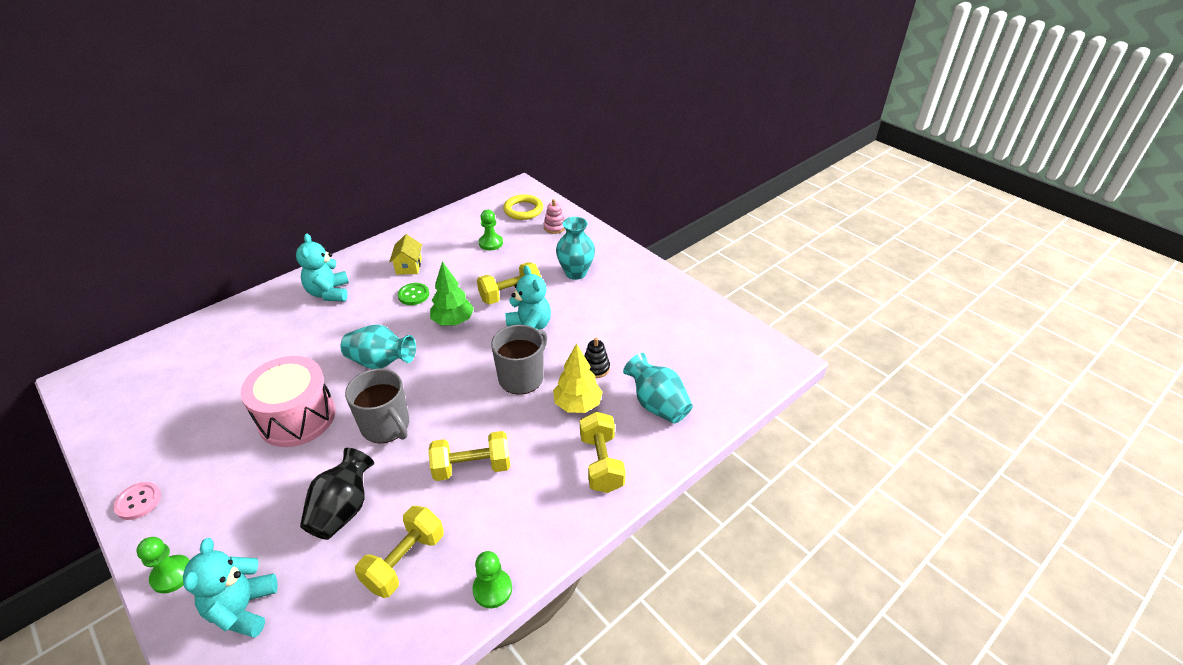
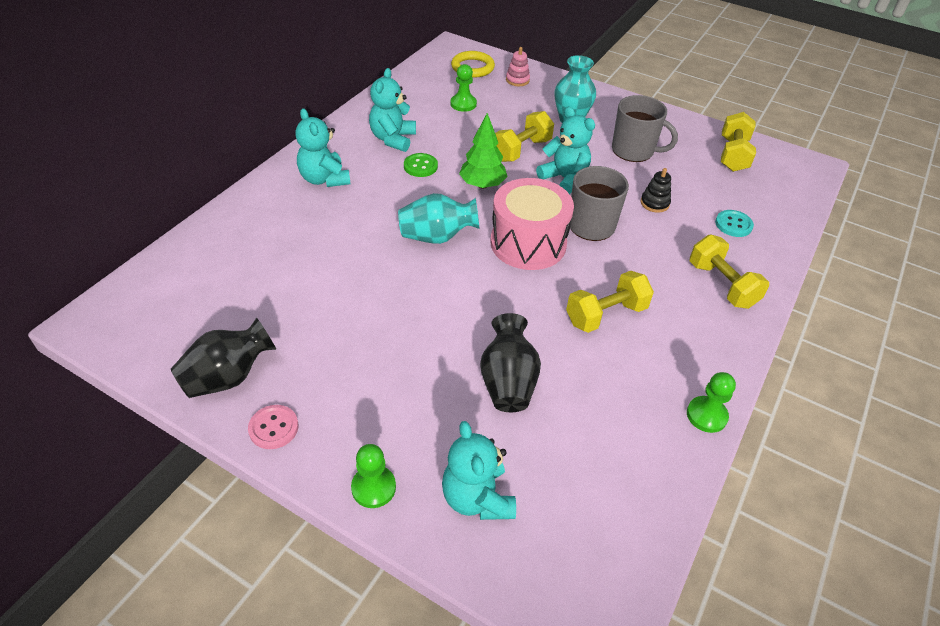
camera: 20 degrees left, 5 degrees up
(138, 450) = (228, 377): none -> black vase
(297, 417) = (388, 307): pink drum -> pink drum (528, 243)
(386, 426) = (491, 296): grey mug -> grey mug (633, 151)
(405, 561) = (606, 412): yellow dumbbell -> yellow dumbbell (733, 155)
(409, 266) = (393, 139): yellow house -> turquoise teddy bear
(577, 404) = (662, 239): yellow tree -> none
(657, 404) = (733, 224): turquoise vase -> turquoise button

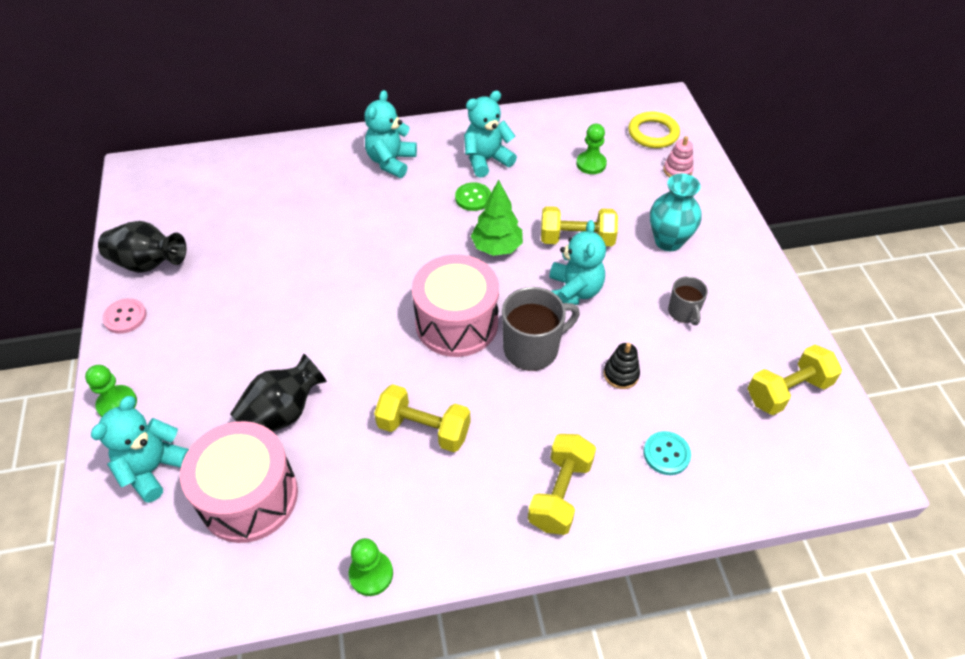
camera: 50 degrees right, 5 degrees up
(437, 237) = (399, 265): turquoise vase -> none
(570, 448) = (249, 496): none -> pink drum
(633, 151) = (683, 312): grey mug -> grey mug, size x0.58

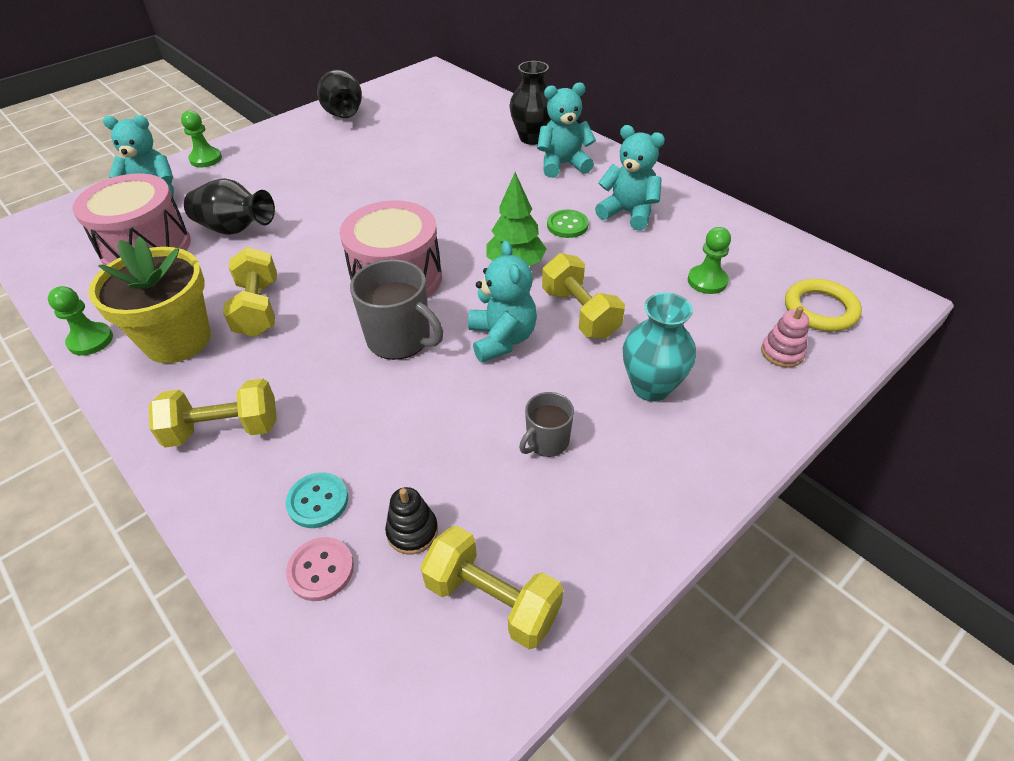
camera: 60 degrees right, 5 degrees down
(125, 317) = (286, 128): pink button -> pink button (321, 570)
(333, 160) = (532, 138): none -> black vase
(423, 501) = (177, 340): none -> yellow flower pot
(574, 291) = (502, 339): turquoise teddy bear -> turquoise teddy bear turned 75 degrees counterclockwise
(621, 374) = (410, 419): black stacking toy -> black stacking toy (412, 531)

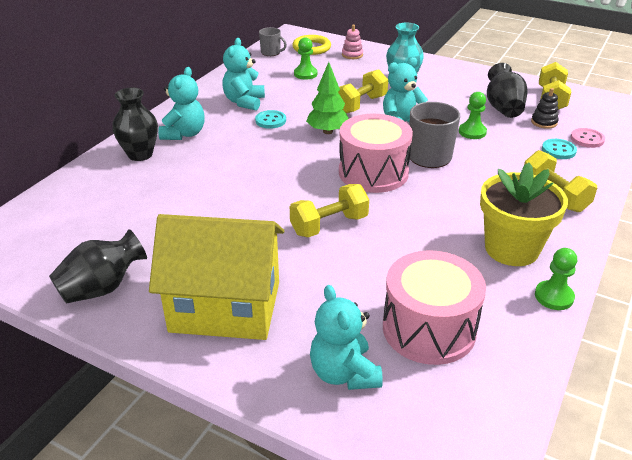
camera: 110 degrees left, 10 degrees down
(206, 159) = (244, 369): green pawn -> green pawn (472, 132)
(235, 229) = (364, 279): black vase -> black vase (503, 108)
(258, 309) = (450, 223): yellow dumbbell -> yellow dumbbell (329, 225)
(273, 159) = (225, 307): none -> yellow house
(547, 441) = (461, 100): grey mug -> grey mug (271, 52)
(563, 165) = (184, 134): turquoise teddy bear -> turquoise teddy bear turned 135 degrees counterclockwise
(567, 225) = (270, 120): green button -> turquoise button

